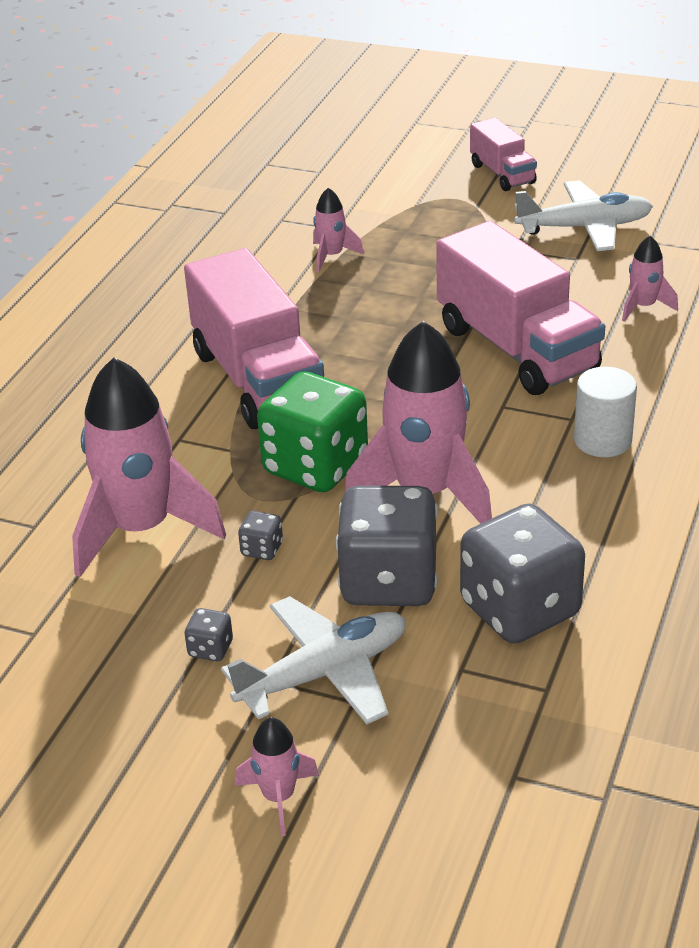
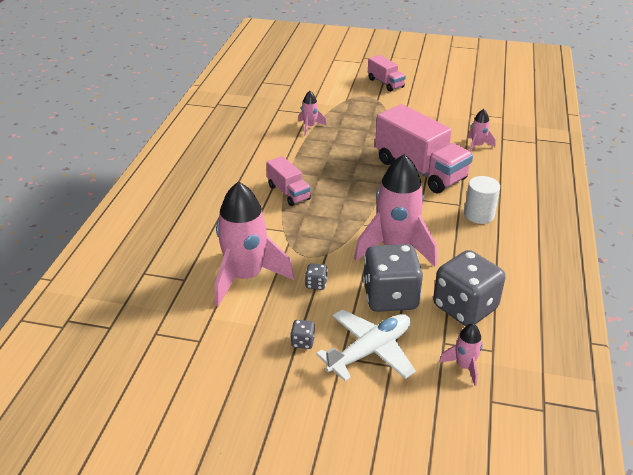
camera: 10 degrees left, 0 degrees up
(258, 380) = (288, 192): pink truck -> pink truck, size x0.52
(278, 797) = (365, 425): pink rocket -> pink rocket (464, 366)
(315, 466) = (332, 237): green dice -> none
(584, 228) = (435, 108): white plane -> none

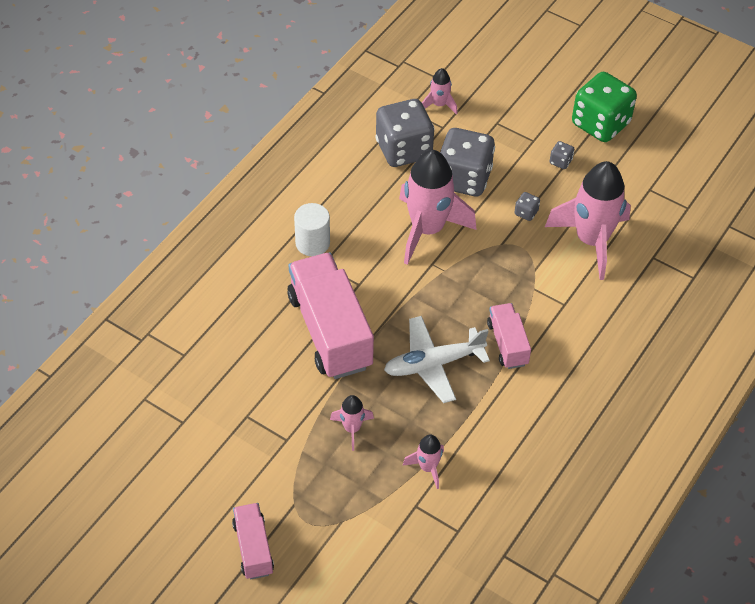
camera: 160 degrees left, 15 degrees up
(274, 400) = (600, 124): none -> green dice
(370, 351) = (507, 138): white plane -> white plane (433, 364)
(477, 146) = (227, 350): pink rocket -> pink rocket (352, 429)

